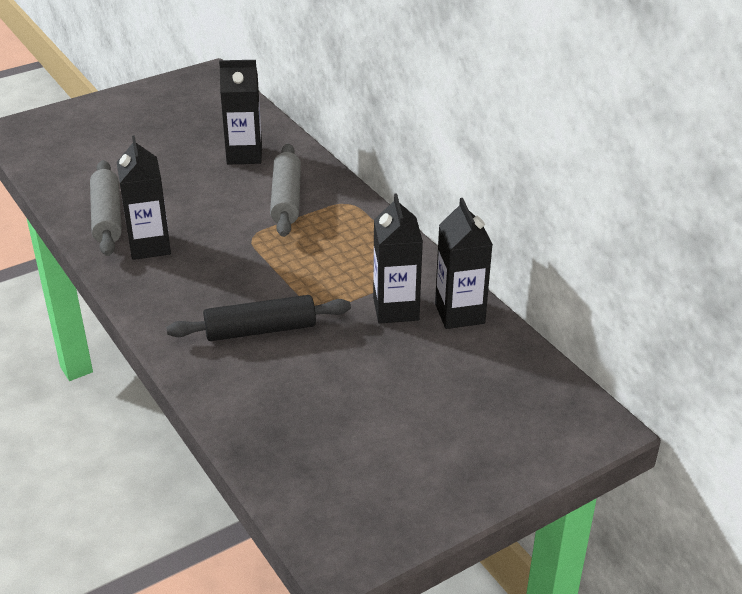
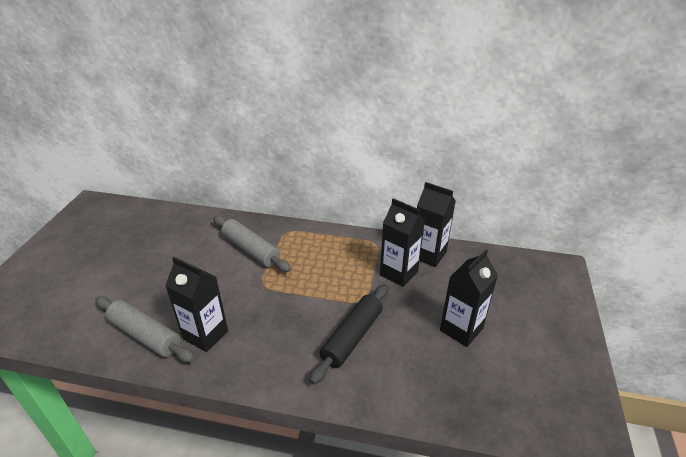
camera: 45 degrees left, 0 degrees up
(244, 155) = (186, 239): black carton -> black carton (461, 329)

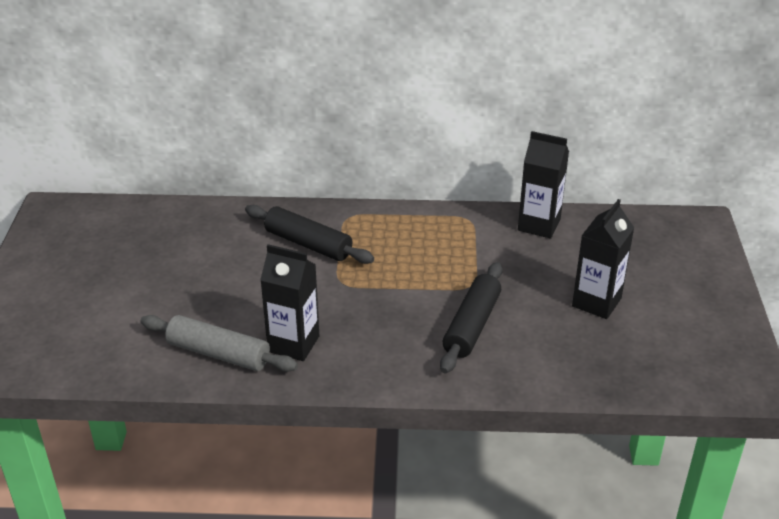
camera: 10 degrees left, 0 degrees up
(251, 250) = (308, 244): grey rolling pin -> black rolling pin
(399, 273) = (507, 250): black carton -> none

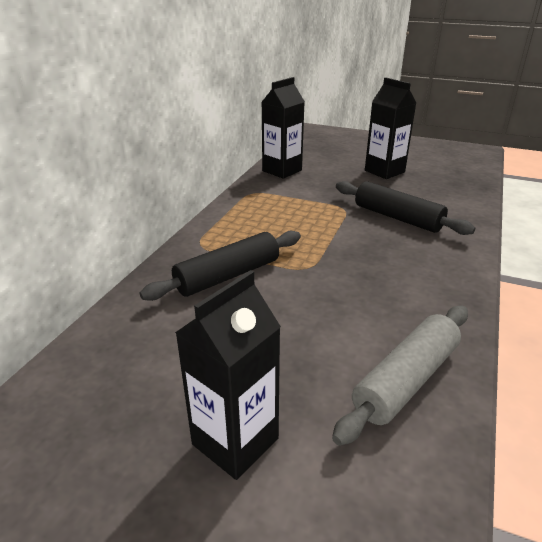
camera: 70 degrees left, 5 degrees down
(293, 344) = (400, 316): black carton -> black carton (235, 441)

